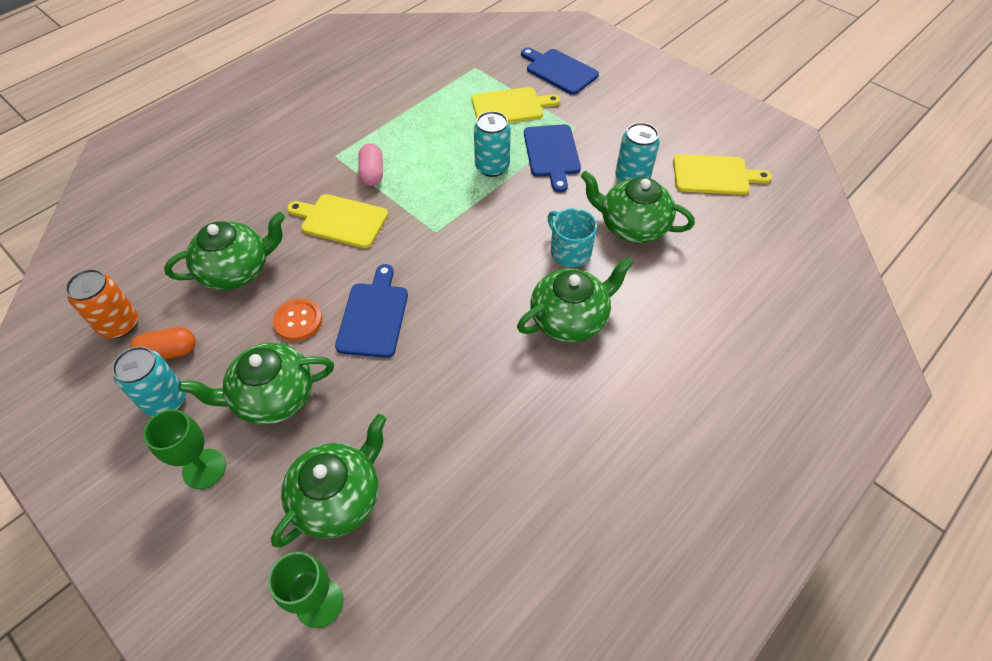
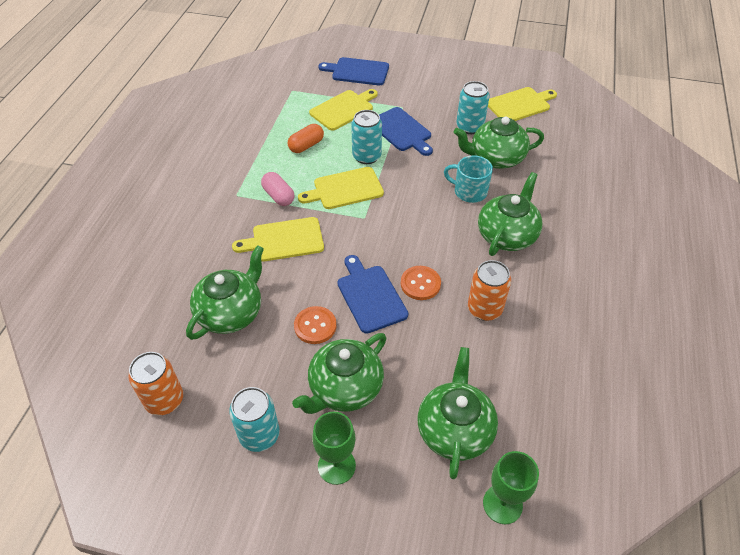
camera: 30 degrees left, 5 degrees down
(169, 352) = (228, 399): orange capsule -> orange capsule (306, 146)
(433, 328) = (420, 284): none -> orange button
(441, 193) = (345, 189): none -> yellow cutting board
(476, 388) = (484, 309): none -> orange can

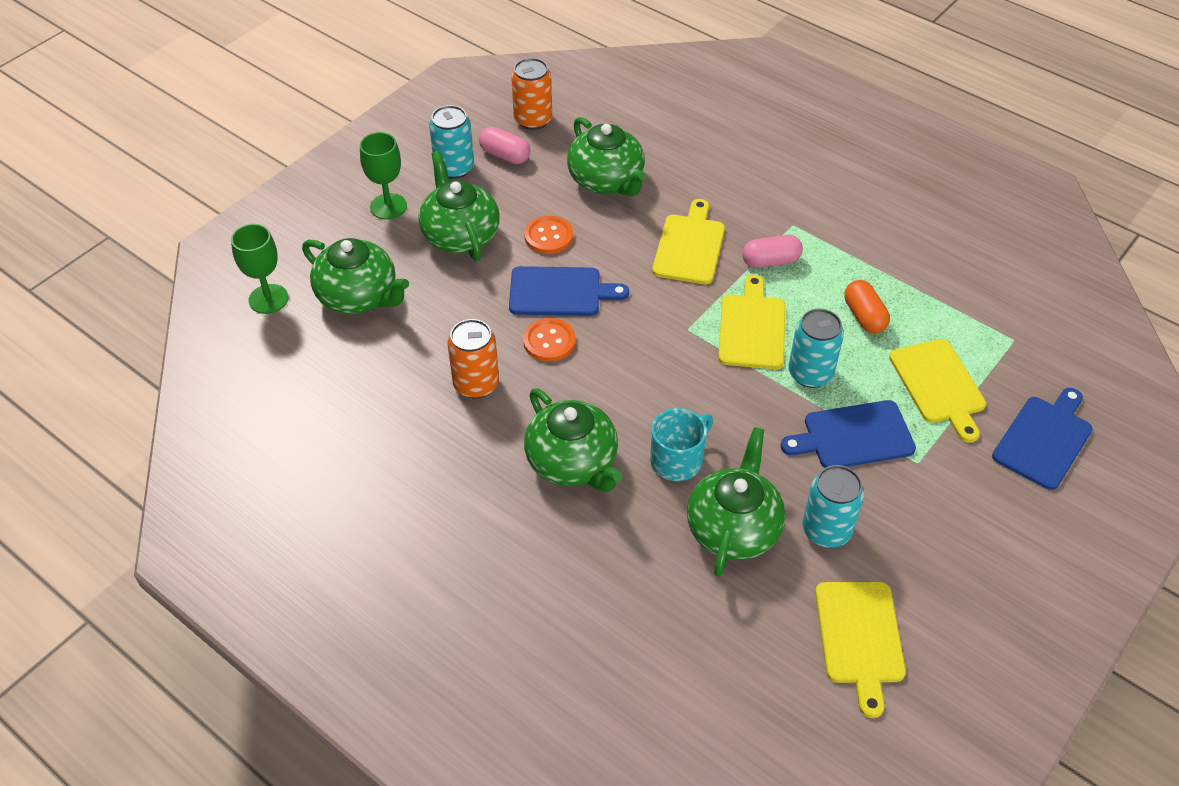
camera: 115 degrees right, 0 degrees up
(225, 401) = (505, 155): none -> pink capsule

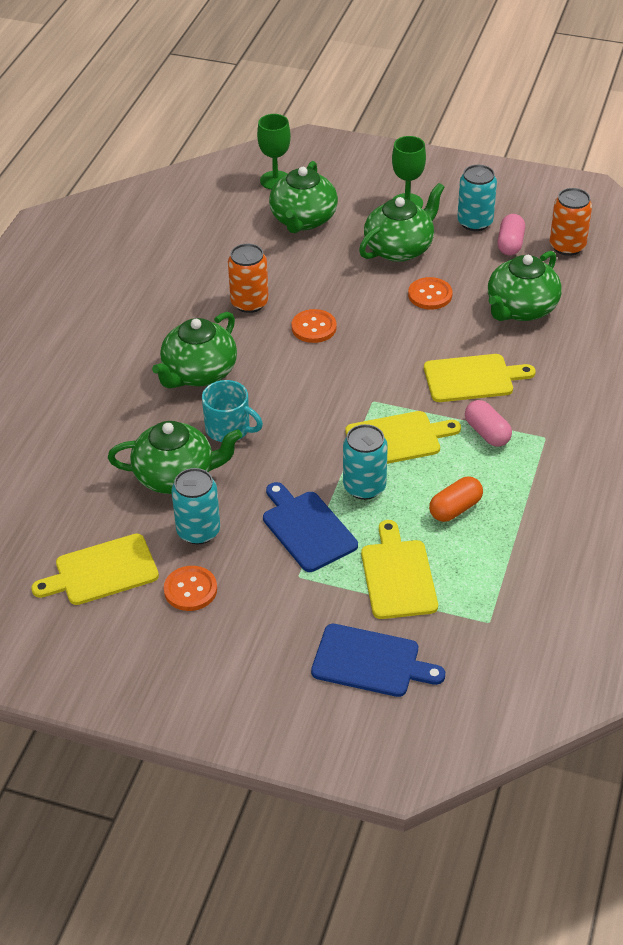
camera: 70 degrees right, 5 degrees down
(560, 292) = (371, 318): blue cutting board -> none
(911, 560) = (190, 590): none -> orange button
(939, 385) = (398, 575): yellow cutting board -> yellow cutting board turned 120 degrees clockwise

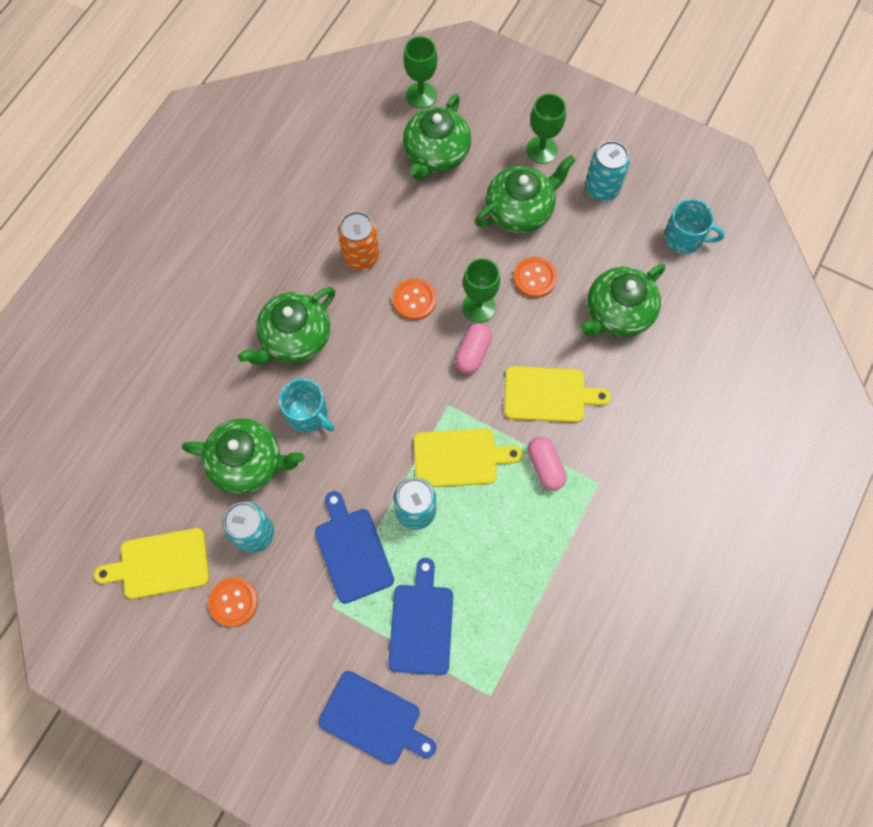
camera: 10 degrees right, 25 degrees up
(380, 323) = (478, 307): none -> green goblet
(398, 575) = (421, 624): yellow cutting board -> blue cutting board
(455, 509) = (492, 554): orange capsule -> none
(510, 244) = (629, 224): pink capsule -> pink capsule (473, 353)
(567, 246) = (684, 238): orange can -> turquoise mug

